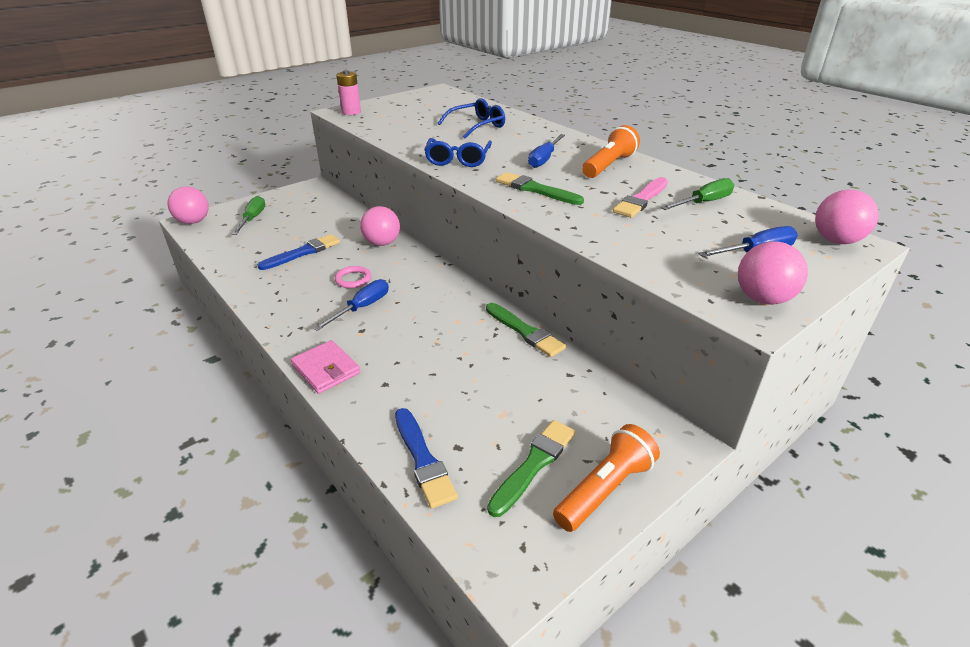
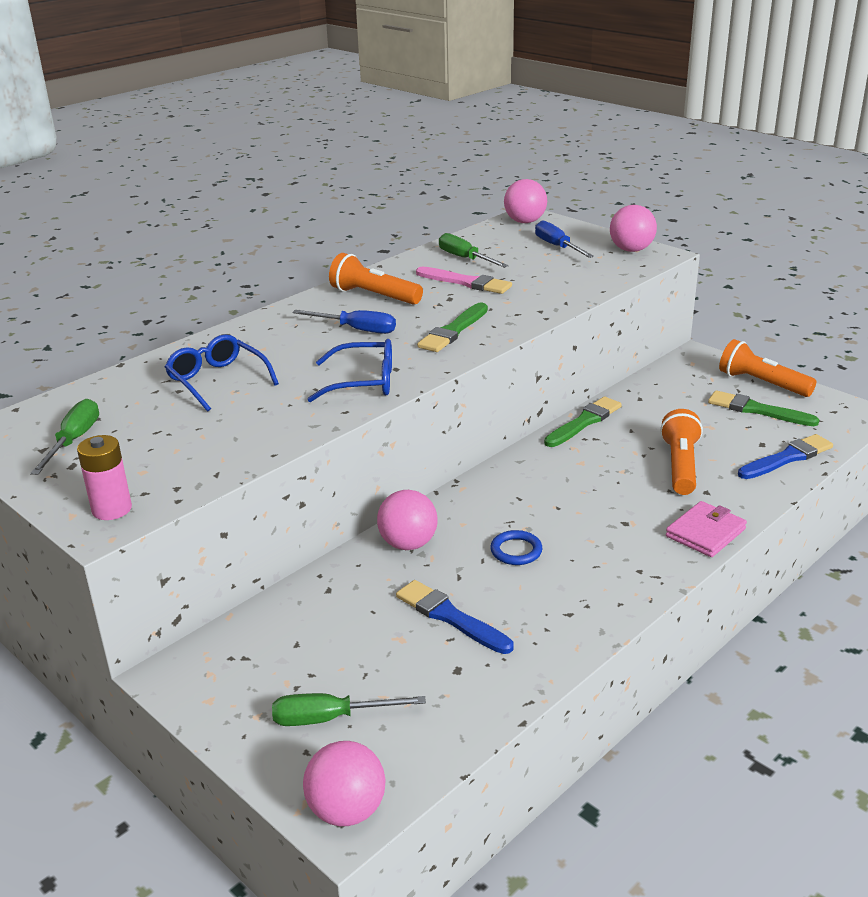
camera: 95 degrees left, 5 degrees down
(353, 279) = (516, 551): pink ring -> blue ring
(362, 308) = (580, 531): blue screwdriver -> none
(422, 103) = (74, 440): none -> green screwdriver
(433, 376) = (680, 466): none -> orange flashlight

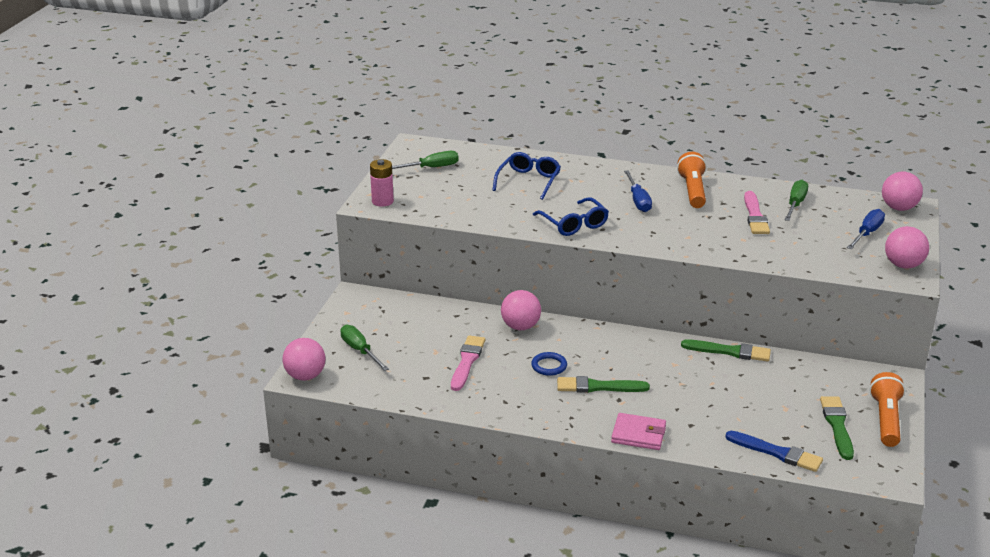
camera: 60 degrees right, 0 degrees up
(450, 617) = (467, 362): blue brush -> pink brush
(453, 331) = (675, 232): green brush -> green brush (598, 387)
(680, 466) = (713, 406): orange flashlight -> none

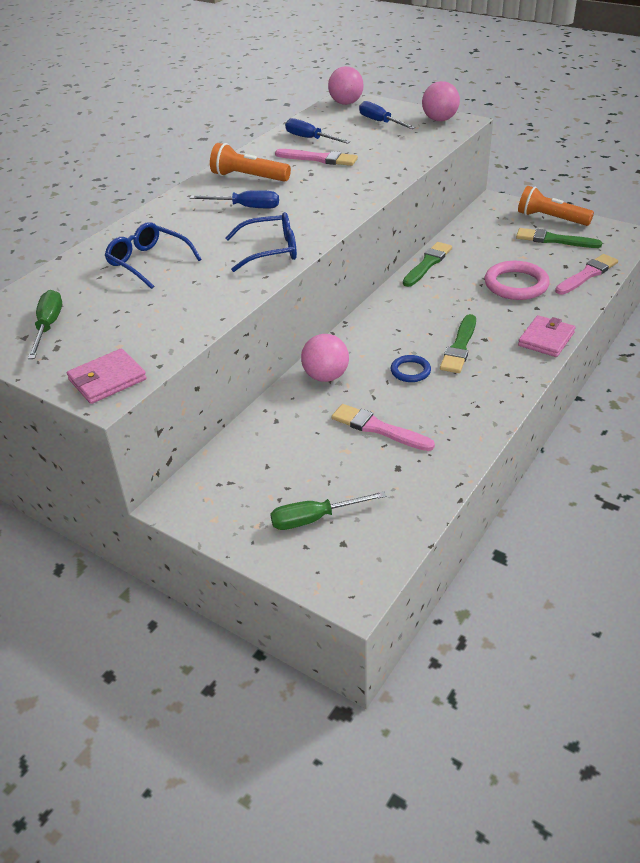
camera: 70 degrees left, 10 degrees up
(305, 376) = (353, 585): pink ball -> none
(382, 201) = (107, 379): pink battery -> pink wallet
(726, 408) = (516, 284): none -> pink ring
(777, 453) = (587, 274): blue brush -> pink brush
(795, 204) = (310, 139): green screwdriver -> blue screwdriver

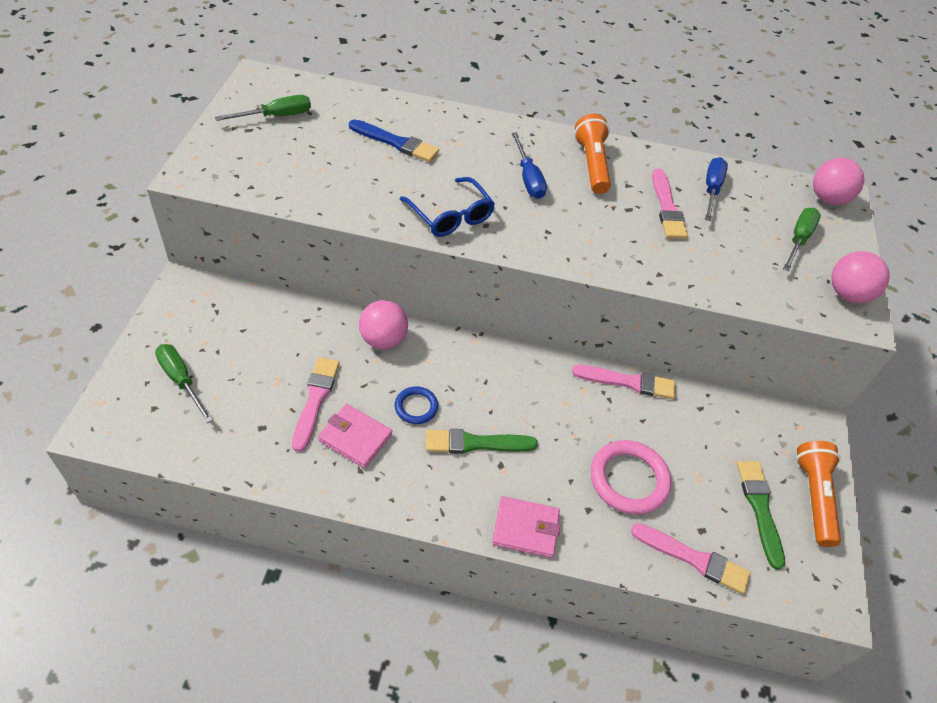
camera: 60 degrees right, 10 degrees up
(107, 379) = (210, 170): pink wallet -> pink wallet (355, 438)
(149, 262) = (396, 143): blue glasses -> blue brush
(380, 122) = (798, 240): blue screwdriver -> green screwdriver
(427, 264) = (628, 382): green brush -> pink brush

